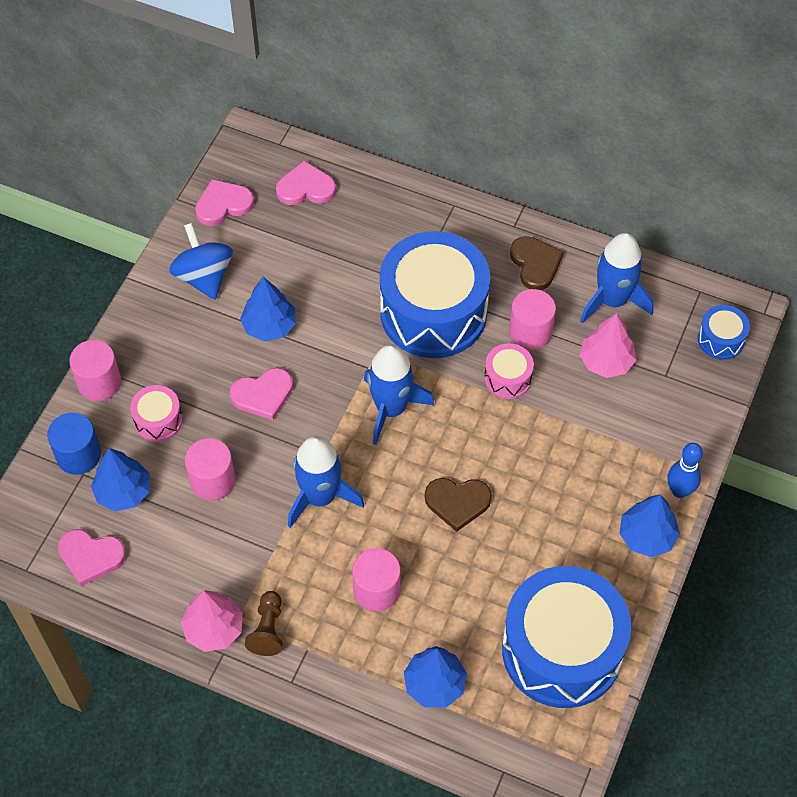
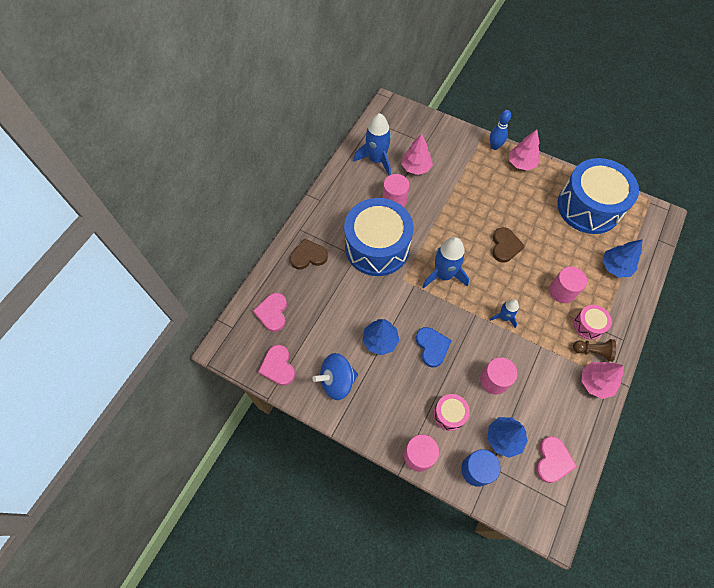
camera: 85 degrees left, 5 degrees up
(263, 395) = (432, 347): pink heart -> blue heart
(320, 497) = (504, 317): blue rocket -> blue rocket, size x0.56
(508, 378) = (424, 214): pink drum -> pink drum (588, 325)
(535, 264) = (348, 192): brown heart -> brown heart (308, 256)
(647, 536) = (521, 163): blue tree -> pink tree
(721, 339) = (405, 117): blue drum -> none

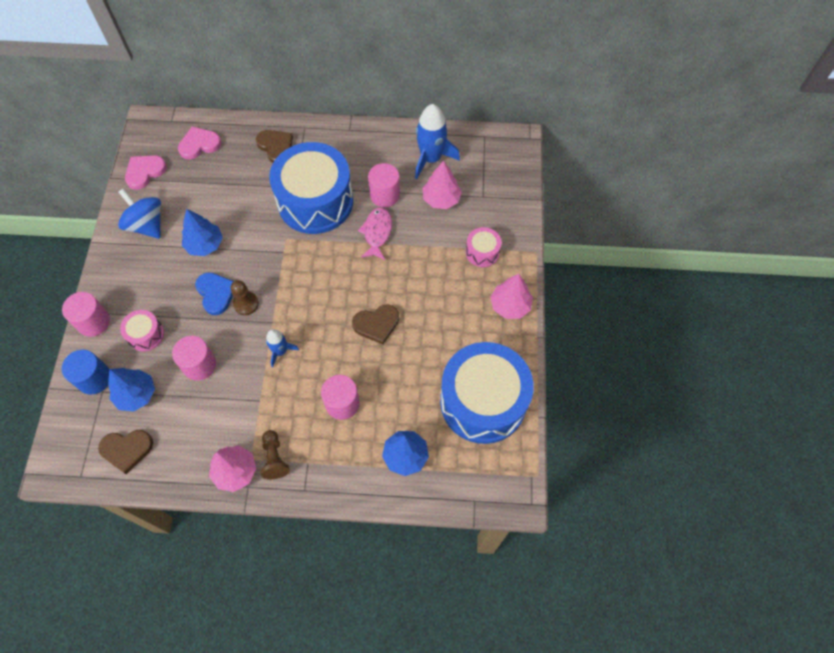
camera: 65 degrees right, 0 degrees up
(426, 217) = (377, 233): none -> pink fish
(432, 347) = (216, 293): blue heart -> blue heart turned 75 degrees counterclockwise
(443, 275) = (309, 275): blue rocket -> none
(451, 328) = (246, 304): none -> brown pawn
(494, 146) = (520, 268): blue bowling pin -> none
(553, 460) = (127, 450): pink heart -> brown heart
(588, 325) = (307, 444): pink drum -> pink drum (482, 252)

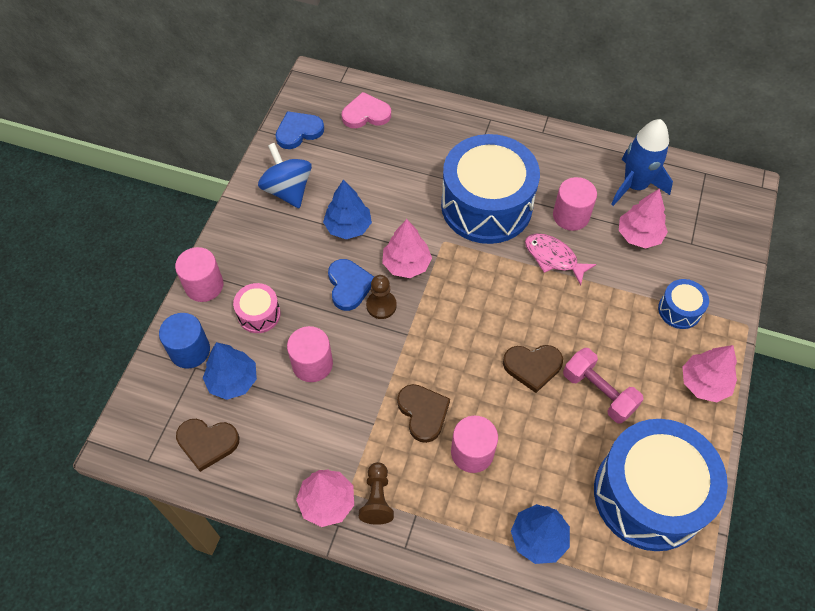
camera: 15 degrees right, 5 degrees down
(144, 172) = (298, 131): pink heart -> blue heart
(259, 265) = (406, 264): none -> pink tree
(276, 147) = (453, 134): brown heart -> brown heart (423, 413)
(280, 351) = (410, 371): blue rocket -> none
(377, 233) = (553, 258): pink fish -> pink fish turned 75 degrees counterclockwise
(431, 332) = (598, 392): none -> pink dumbbell
(482, 252) = (679, 310): pink drum -> blue drum

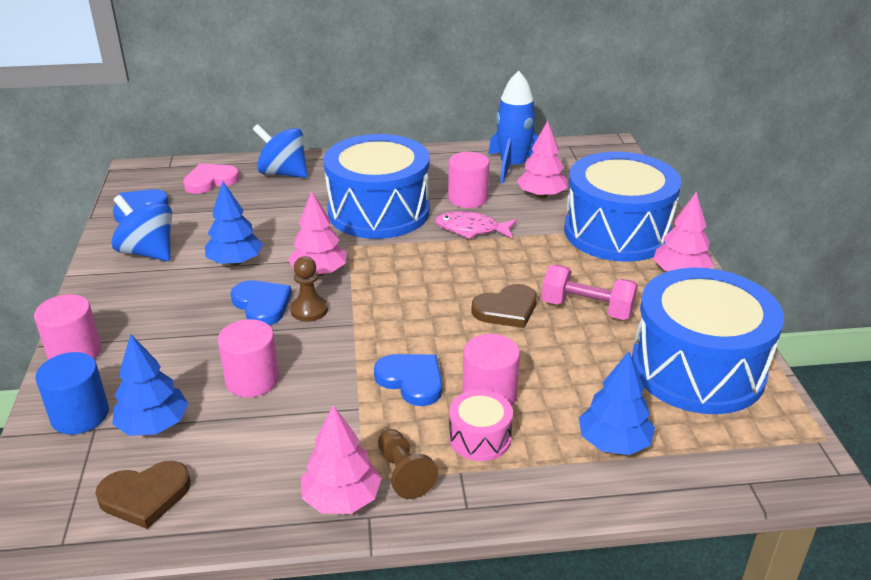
camera: 25 degrees left, 25 degrees down
(259, 314) = (161, 357): pink drum -> pink drum (480, 438)
(423, 413) = (411, 380): brown heart -> blue heart
(429, 124) = (283, 173): none -> blue spinning top
(679, 310) = (617, 232): blue drum -> blue drum, size x2.31

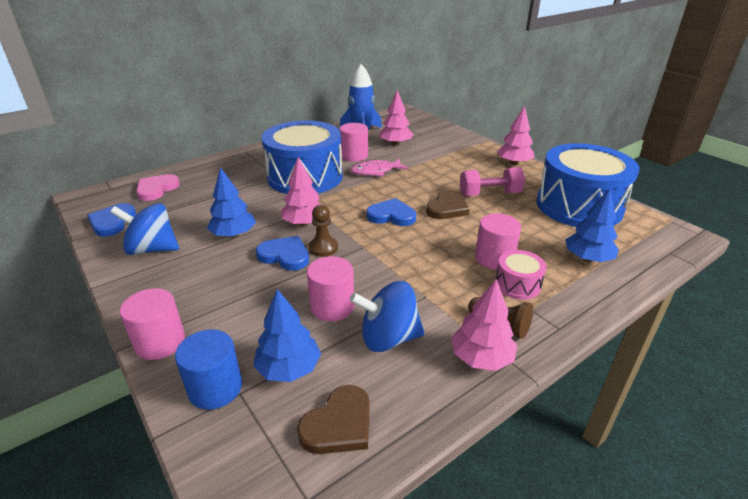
camera: 30 degrees left, 0 degrees up
(283, 173) = (210, 171): blue spinning top -> blue spinning top (388, 338)
(411, 380) = (439, 267): blue heart -> blue heart (391, 215)
(617, 232) = (458, 152): blue drum -> none

